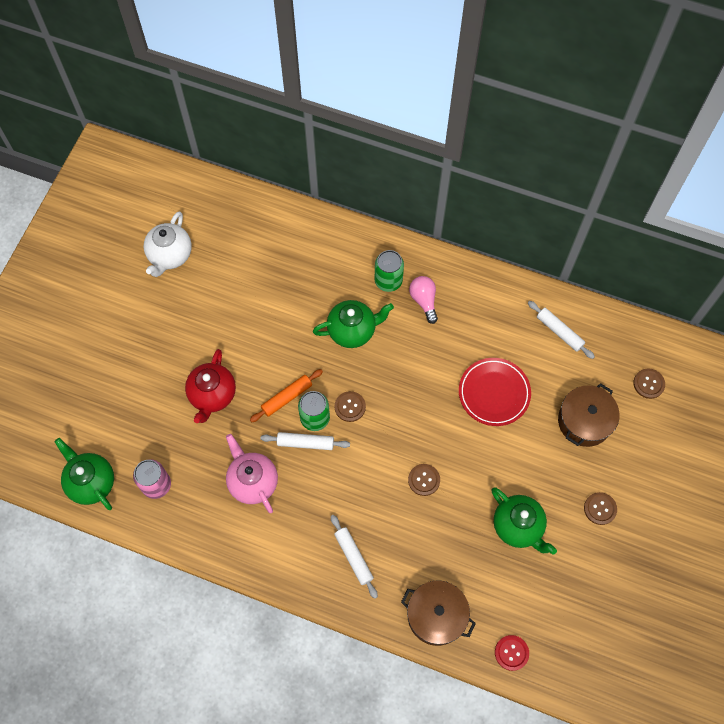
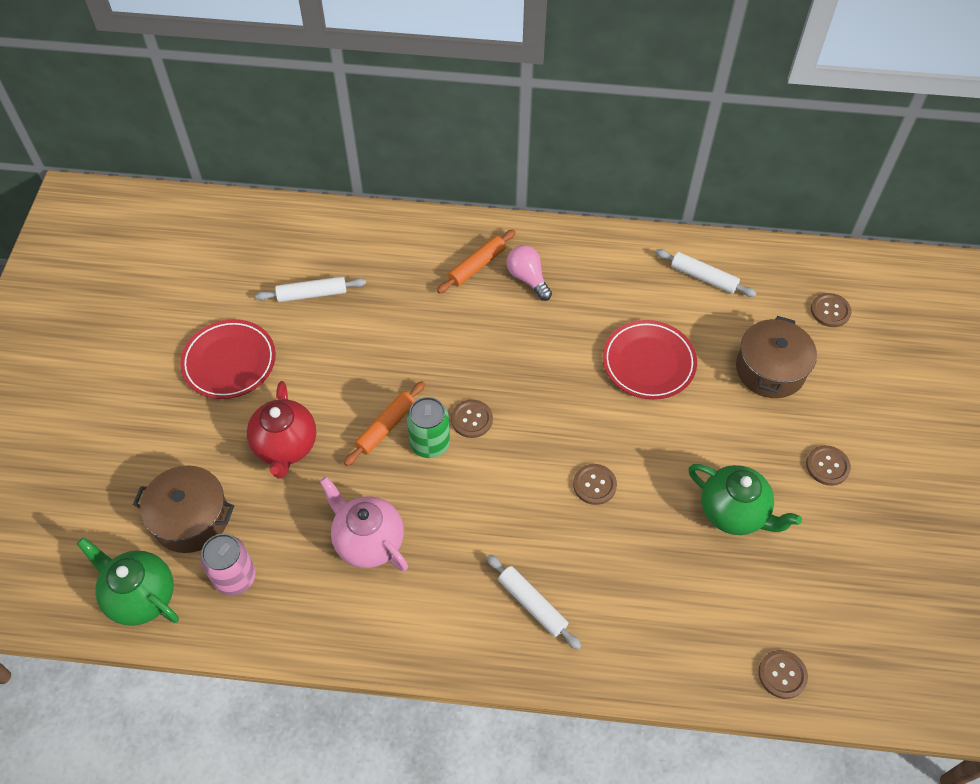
camera: 15 degrees left, 10 degrees down
(170, 256) = (189, 295): white teapot -> none
(187, 318) = (229, 362): none -> red plate
(305, 443) = (426, 476): white rolling pin -> white rolling pin (312, 294)
(353, 331) = (449, 330): green teapot -> none
(388, 281) = (476, 266): green can -> orange rolling pin
(436, 616) = (667, 652): brown pot -> brown pot (191, 518)
(511, 653) = (782, 675): red button -> brown button

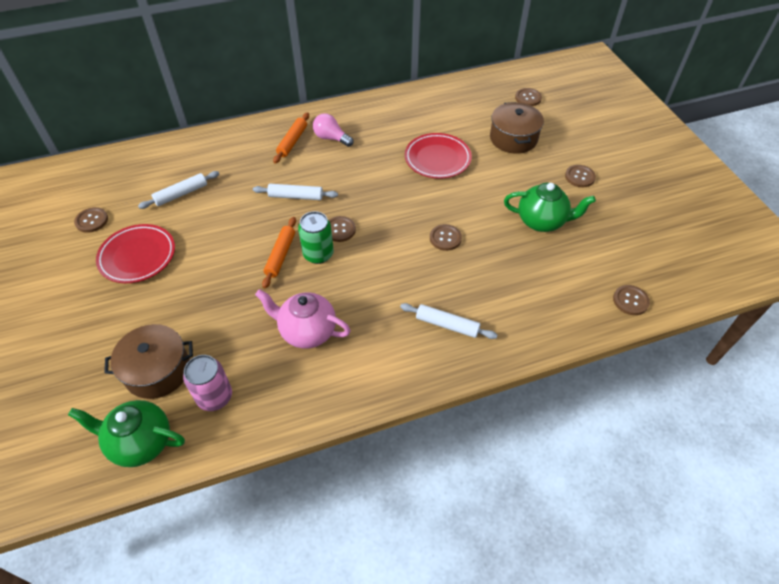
camera: 25 degrees left, 5 degrees down
(200, 293) = (92, 221): none -> brown button
(286, 447) = (211, 294): red teapot -> none
(703, 278) = (443, 104): white rolling pin -> white rolling pin (296, 196)

